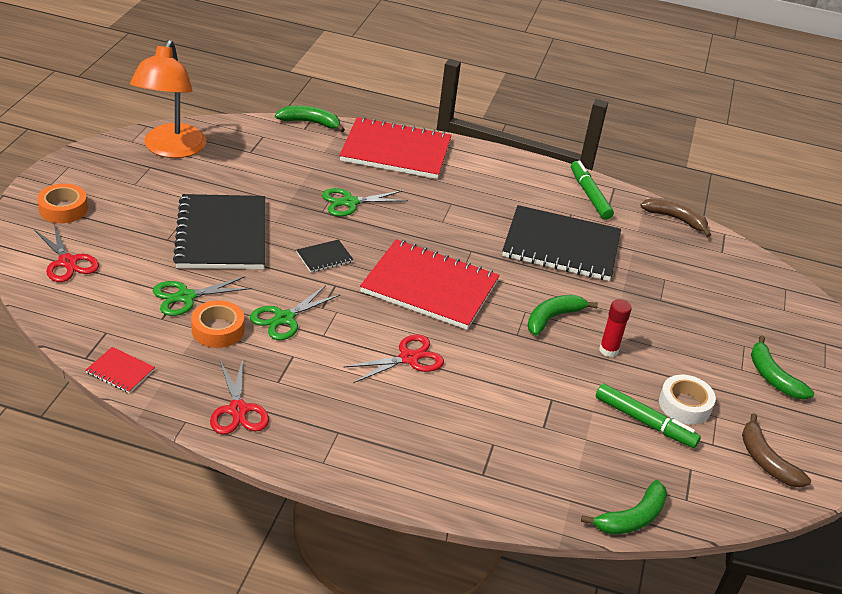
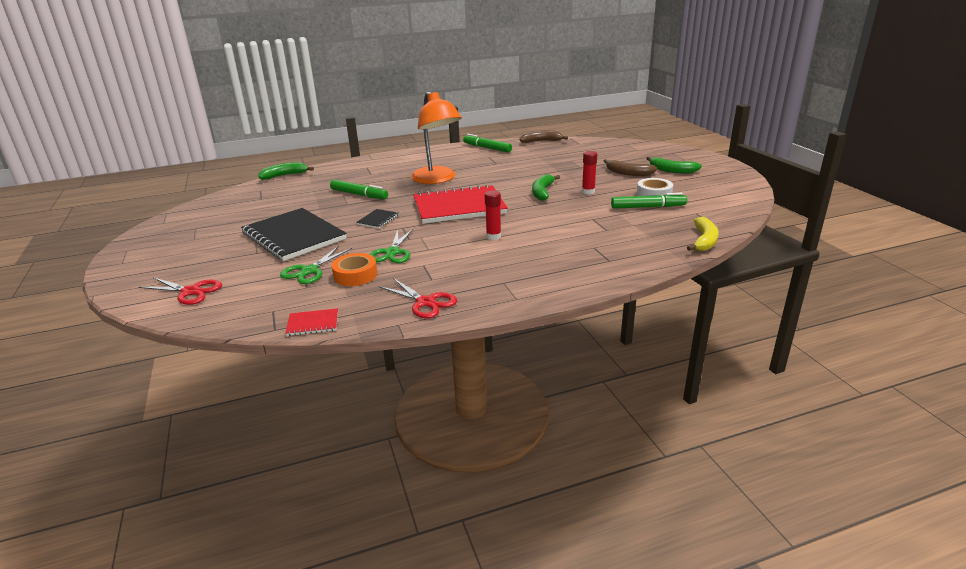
camera: 30 degrees left, 10 degrees down
(63, 209) = (150, 269): orange tape -> none
(171, 149) = (200, 216): orange lamp -> orange lamp (437, 179)
(350, 202) = (359, 195): green scissors -> green marker
(396, 151) = (356, 168): red notebook -> none
(409, 358) = (493, 236): red scissors -> red glue stick
(561, 246) = (503, 168): black notebook -> none
(632, 518) = (704, 241): green banana -> yellow banana
(766, 461) = (719, 196): brown banana -> brown banana (628, 173)

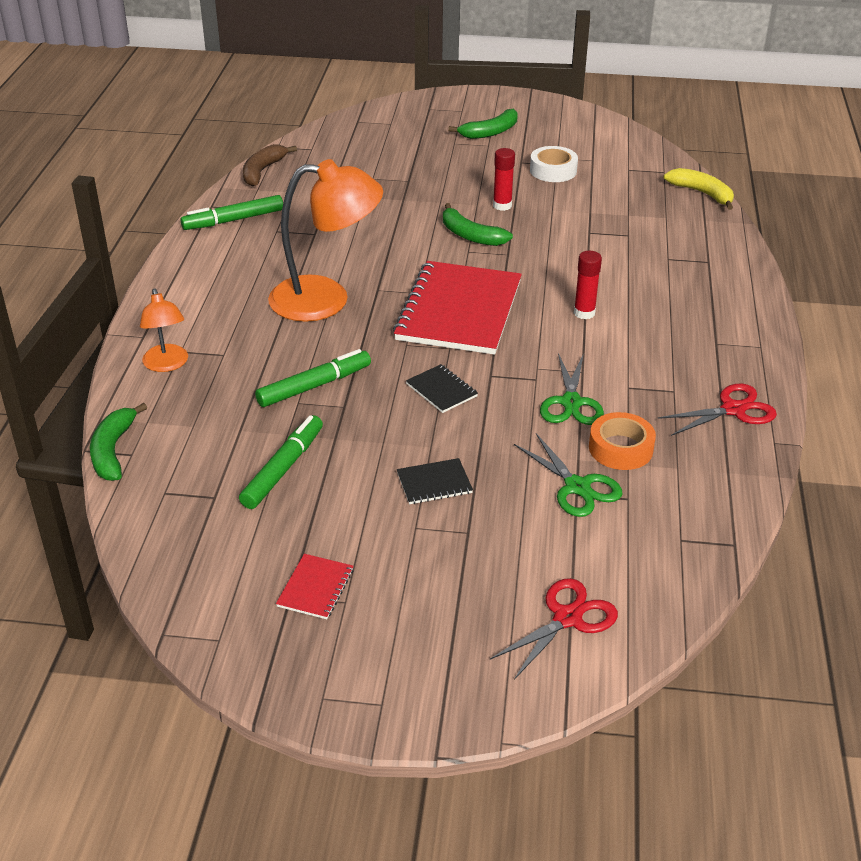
camera: 65 degrees left, 10 degrees up
(294, 236) = (434, 483): black notebook -> black notebook, size x0.41
(313, 323) = (737, 509): red notebook -> red notebook (315, 588)
(354, 167) = (167, 364): none -> orange lamp
(392, 252) = (571, 402): green scissors -> green scissors turned 60 degrees clockwise
(628, 173) = (467, 159): brown banana -> none
(648, 207) = (587, 188): green marker -> green marker (283, 468)

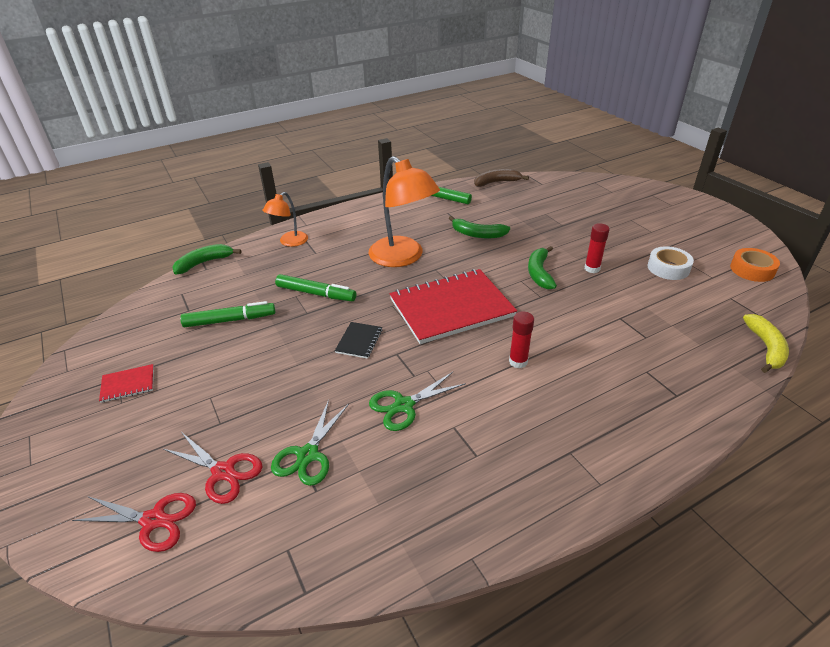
camera: 55 degrees right, 0 degrees up
(434, 483) = (260, 384): black notebook -> none
(490, 132) = (667, 225): green banana -> green banana (477, 234)
(620, 448) = (373, 458): orange tape -> orange tape (752, 270)
(733, 410) = (489, 506): red scissors -> red scissors (223, 472)

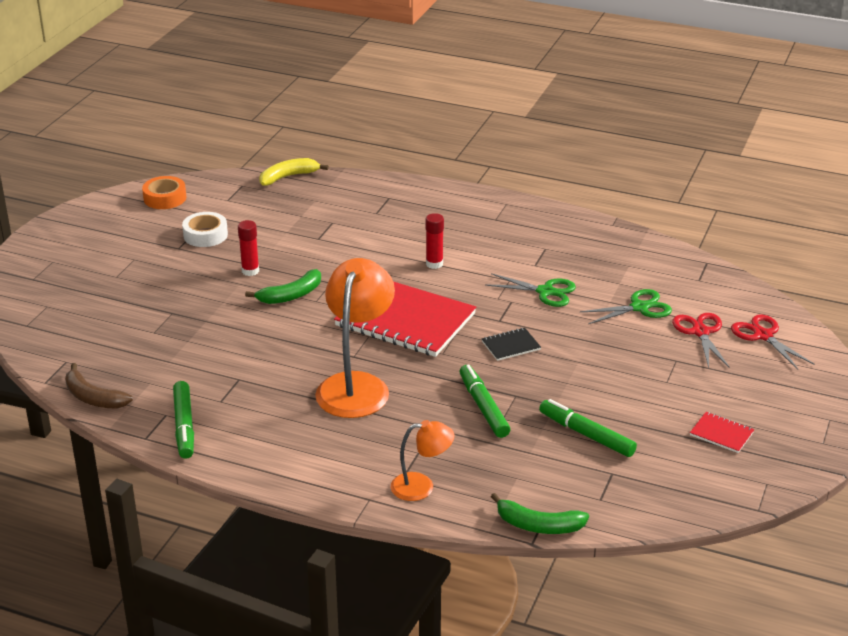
camera: 130 degrees left, 5 degrees down
(477, 234) = (252, 358): green banana -> none

